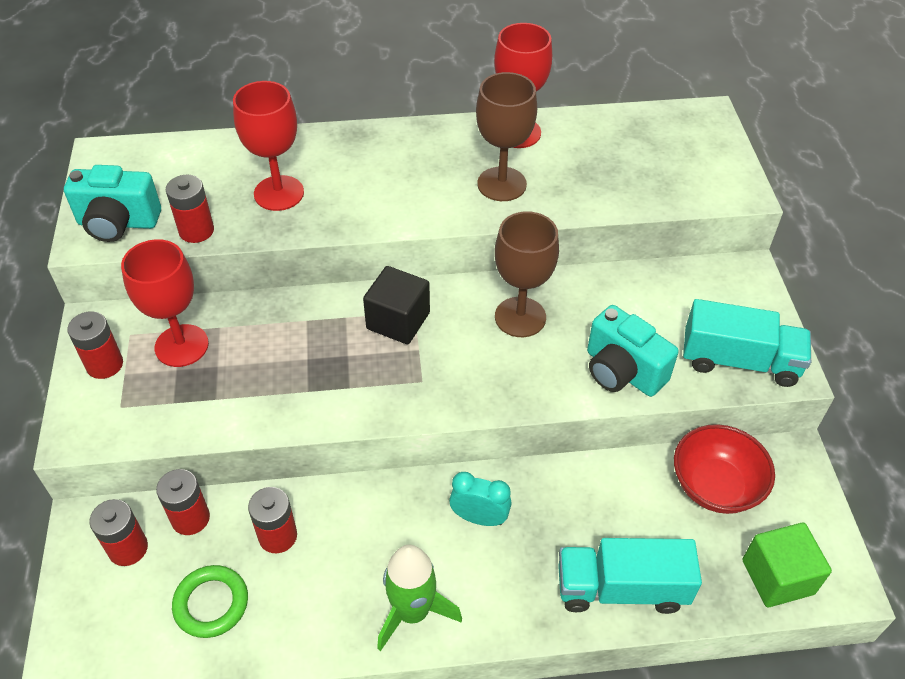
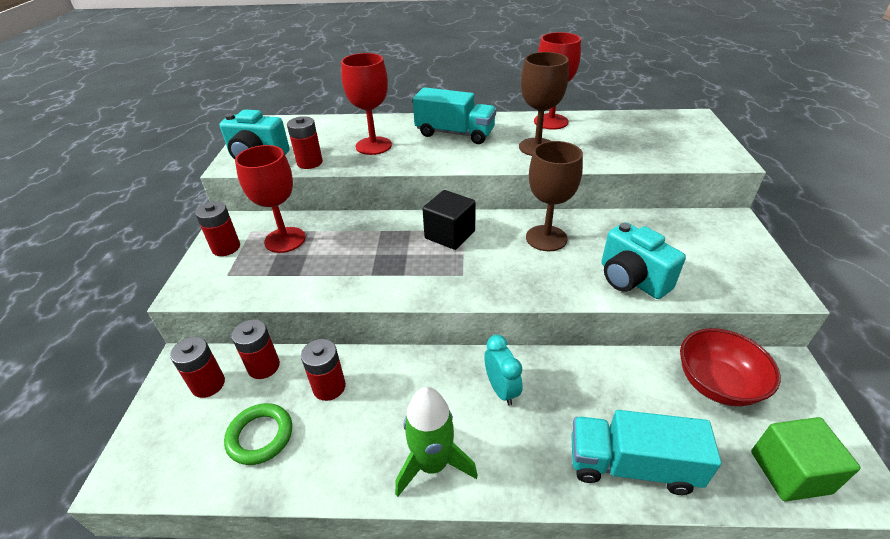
camera: 10 degrees right, 10 degrees down
(479, 518) = (501, 389): turquoise clock -> turquoise clock turned 45 degrees clockwise
(739, 361) = (735, 279): turquoise truck -> turquoise truck (455, 133)

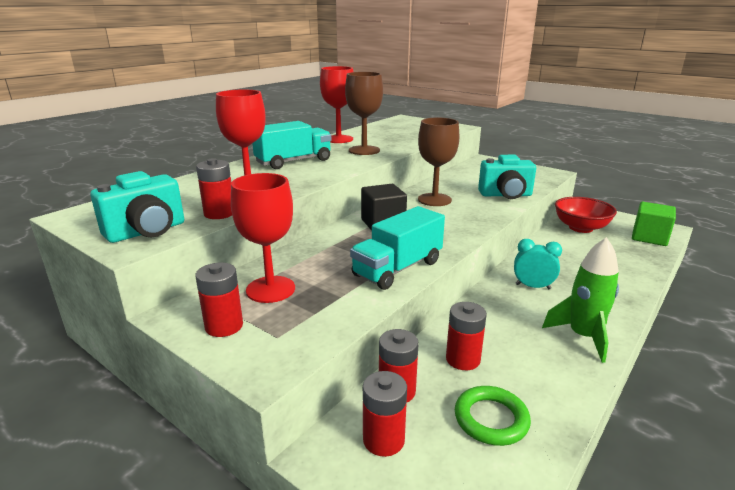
camera: 55 degrees left, 15 degrees down
(631, 465) = (623, 271): turquoise truck -> turquoise truck (397, 268)

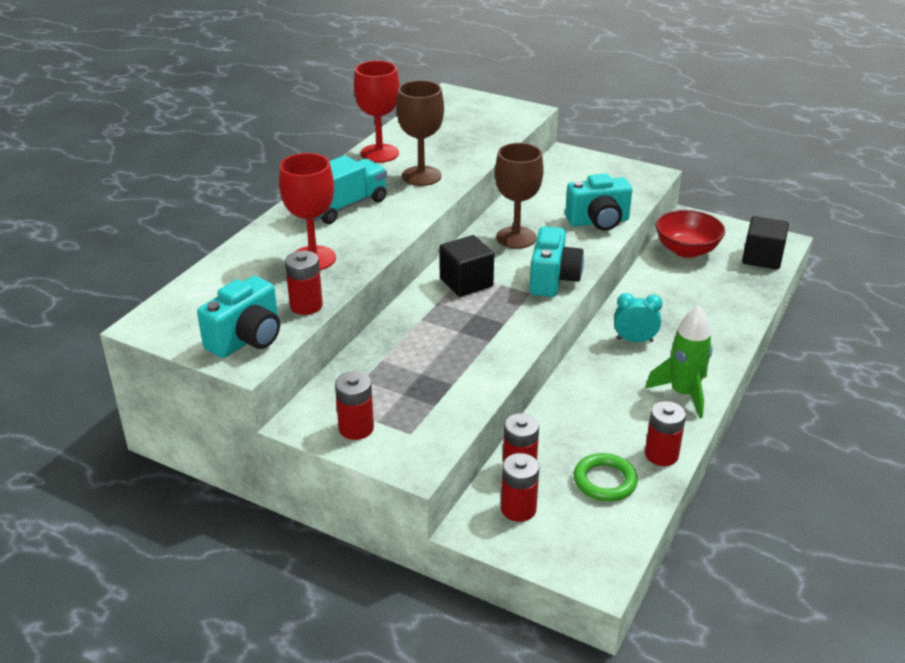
camera: 10 degrees left, 10 degrees up
(270, 289) = (380, 383): red goblet -> none
(397, 268) = (499, 344): turquoise truck -> none
(460, 227) = (553, 280): none -> turquoise camera
(463, 359) = (573, 430): red battery -> red battery (661, 455)
(649, 237) = (762, 258): green cube -> black cube

